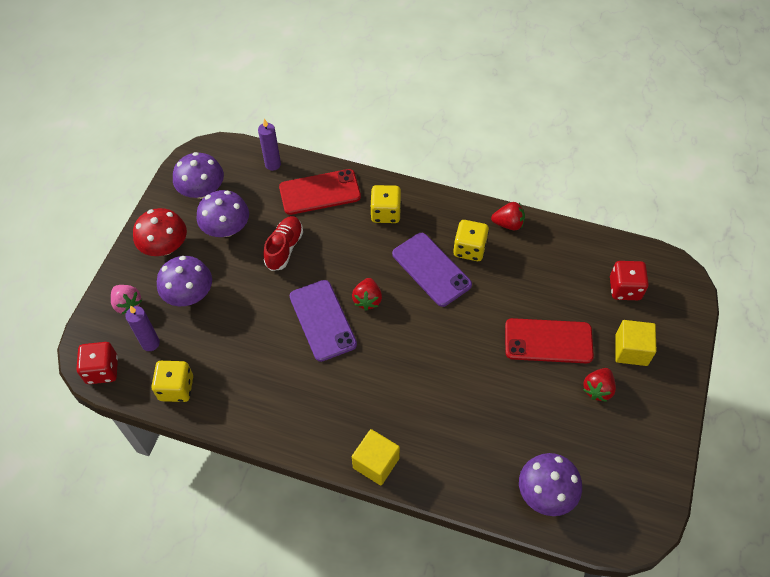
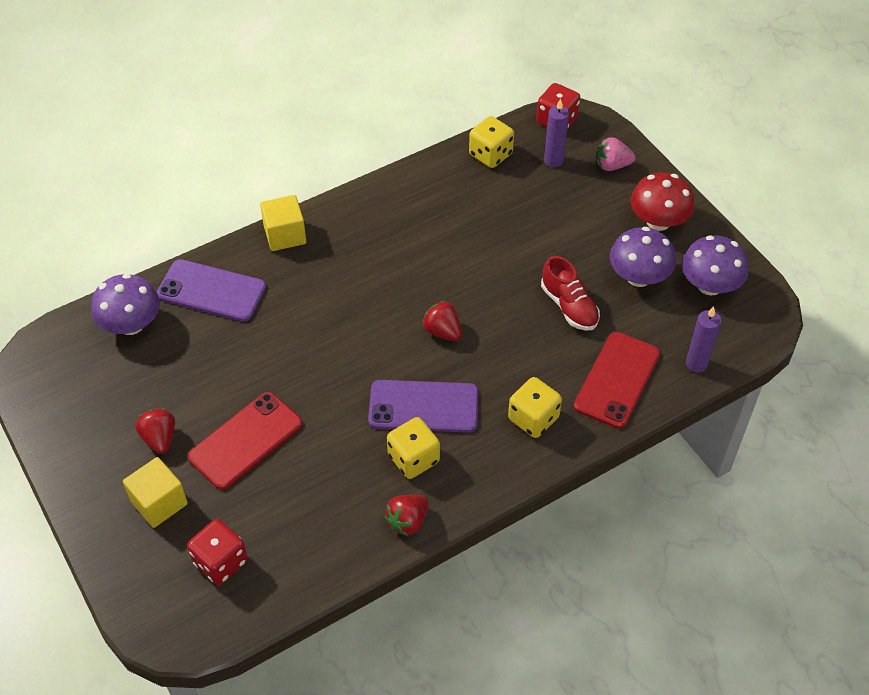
camera: 130 degrees right, 5 degrees down
(189, 294) = (582, 210): purple mushroom -> none
(322, 320) = (456, 284): purple phone -> purple phone (211, 291)

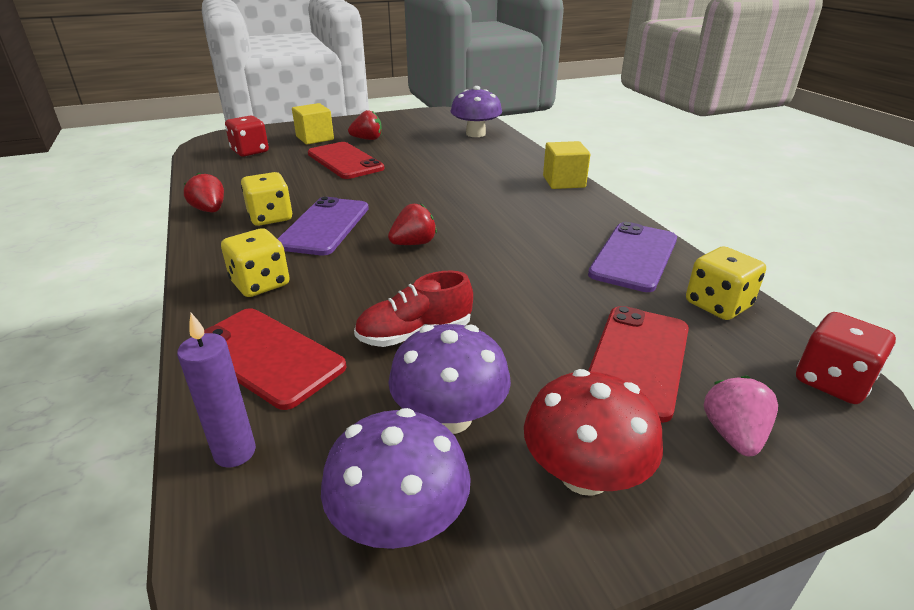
camera: 100 degrees right, 20 degrees down
(211, 291) = (501, 155): purple phone -> purple phone (634, 256)
(553, 160) = (724, 363): purple candle -> none
(562, 197) = (637, 360): none -> red phone

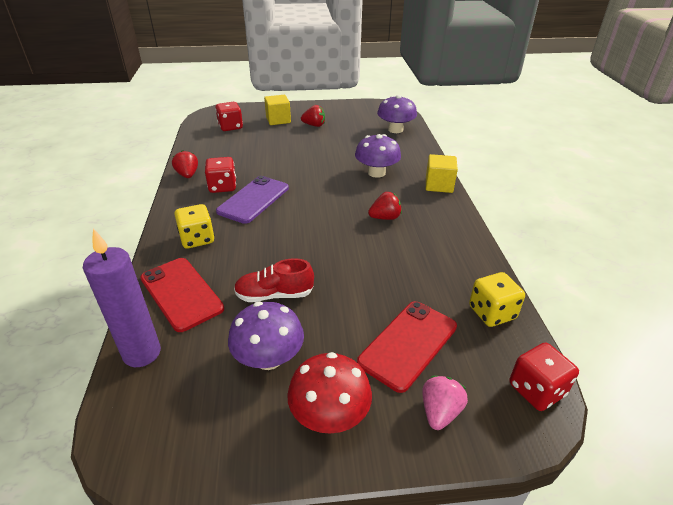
camera: 15 degrees right, 5 degrees up
(235, 452) = (142, 353): purple candle -> purple candle, size x1.56
(270, 217) = (222, 187): yellow dice -> red dice
(345, 161) = (290, 144): red phone -> none
(399, 521) = (211, 416): purple mushroom -> purple mushroom (376, 173)
(413, 243) = (305, 223): red strawberry -> red strawberry (385, 218)
(634, 256) = (454, 261): purple phone -> none

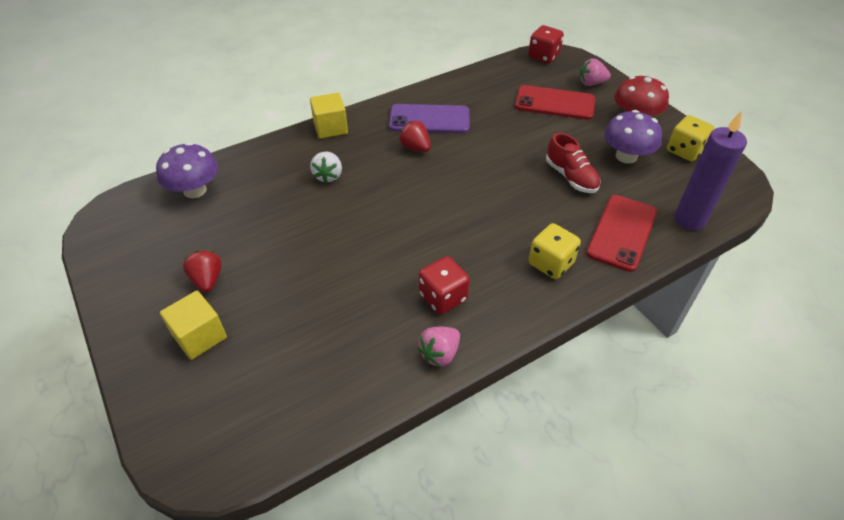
camera: 115 degrees left, 10 degrees up
(187, 175) = (439, 354): red strawberry -> pink strawberry
(230, 127) = (253, 393): red dice -> none
(253, 199) = (450, 254): purple phone -> purple phone (429, 119)
(376, 173) = (328, 176): purple mushroom -> white strawberry
(492, 312) = (494, 77): yellow dice -> yellow dice (684, 151)

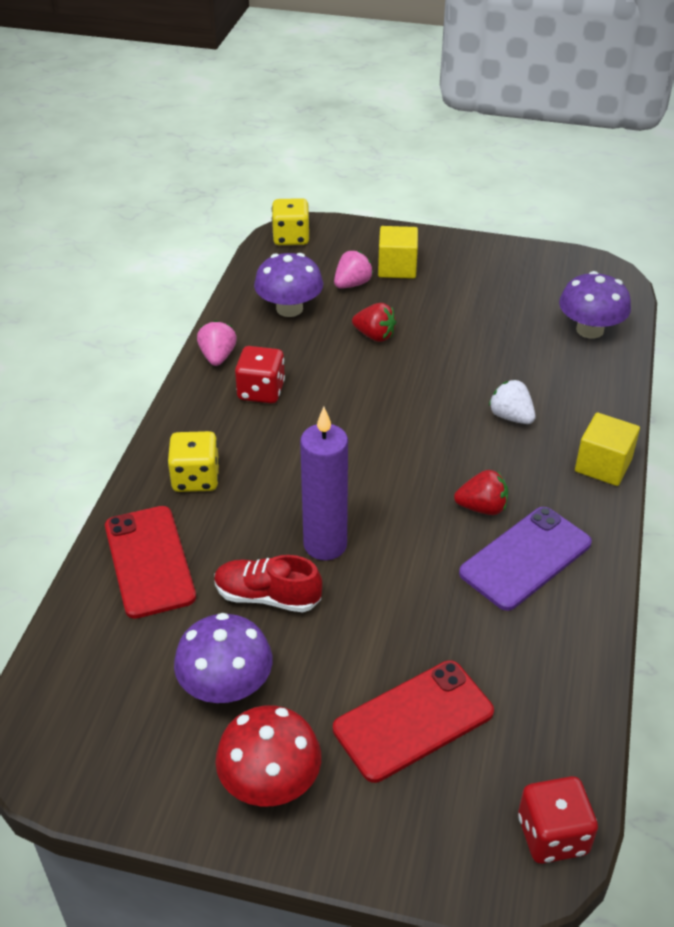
camera: 135 degrees right, 5 degrees down
(207, 280) = (452, 292): red strawberry -> red strawberry (374, 336)
(331, 361) = (289, 309): none -> purple mushroom
(591, 83) = (407, 822): pink strawberry -> pink strawberry (352, 284)
(684, 151) = (150, 763): yellow dice -> yellow dice (291, 238)
(689, 220) = (79, 634): purple candle -> purple candle (325, 545)

